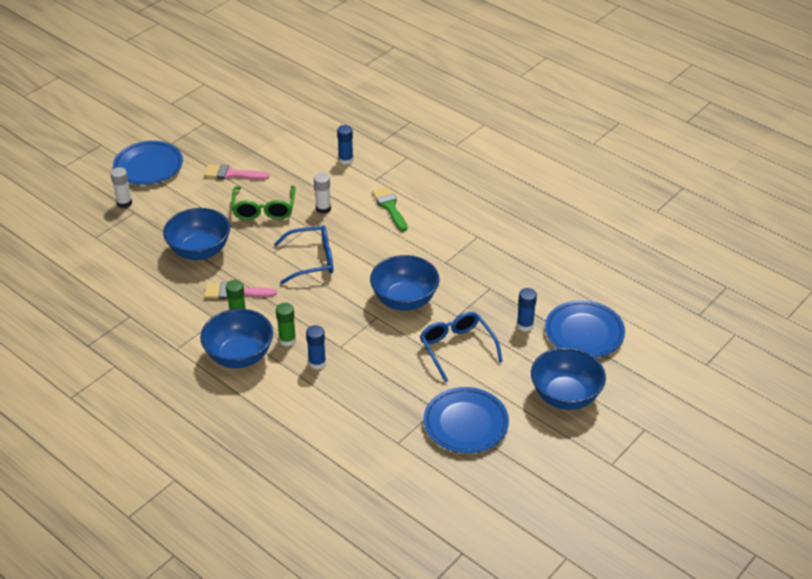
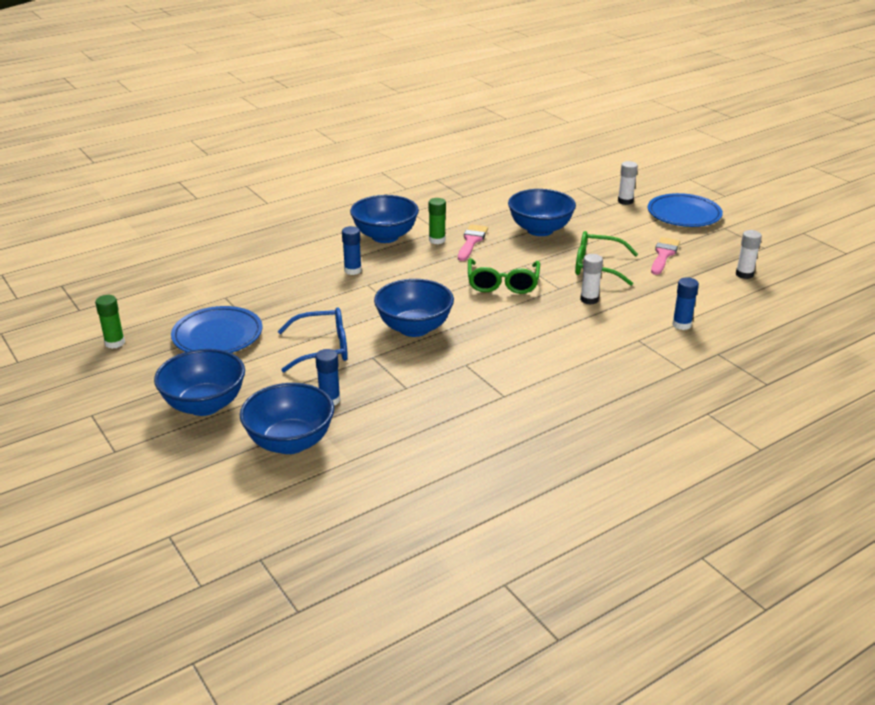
camera: 105 degrees right, 10 degrees down
(255, 132) = (744, 274): none -> white glue stick
(287, 340) = (392, 259): green glue stick -> green glue stick (115, 343)
(312, 260) = (503, 284): blue glasses -> green glasses
(390, 207) = (580, 342): green brush -> none
(584, 333) = (290, 442): blue plate -> blue bowl

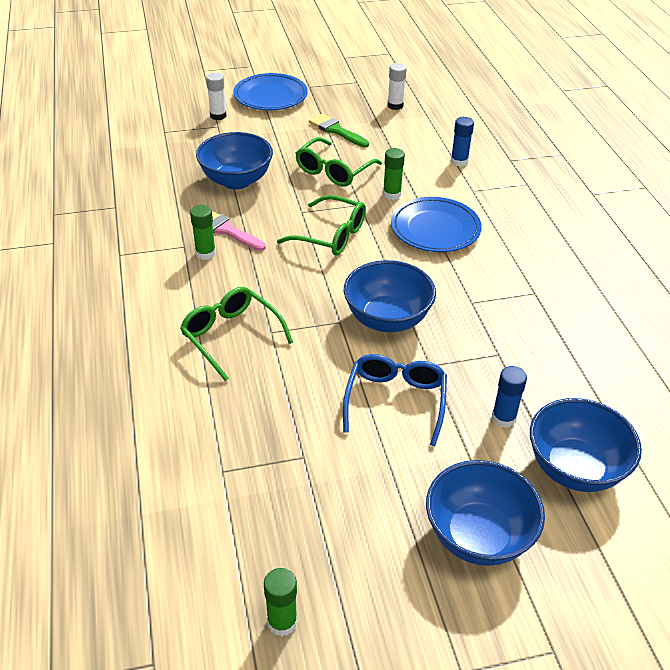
camera: 70 degrees left, 10 degrees up
(217, 336) = (320, 496): blue plate -> blue plate (435, 229)
(353, 270) = (231, 336): blue glue stick -> green glasses
(385, 236) = (166, 290): blue bowl -> none
(589, 299) = (391, 194): white glue stick -> green glue stick
(663, 254) = (336, 130): pink brush -> green brush

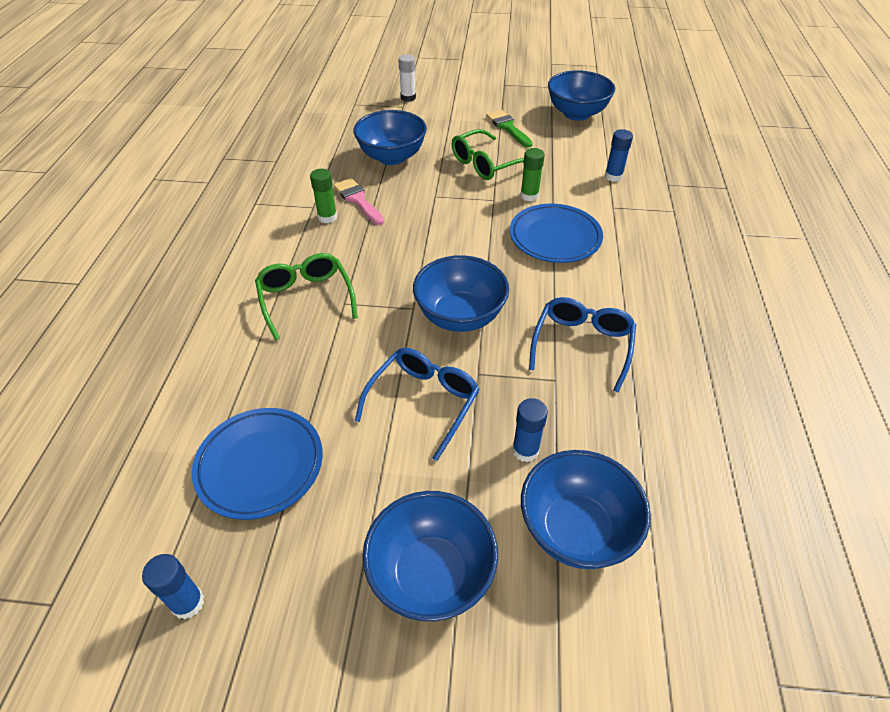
camera: 20 degrees right, 5 degrees up
(270, 96) = (464, 88): blue plate -> blue plate (260, 465)
(282, 622) = (188, 603): green glue stick -> blue glue stick
(331, 235) = (450, 224): green glasses -> none
(395, 106) = (576, 114): white glue stick -> blue bowl
(506, 319) = (582, 345): none -> blue glasses

